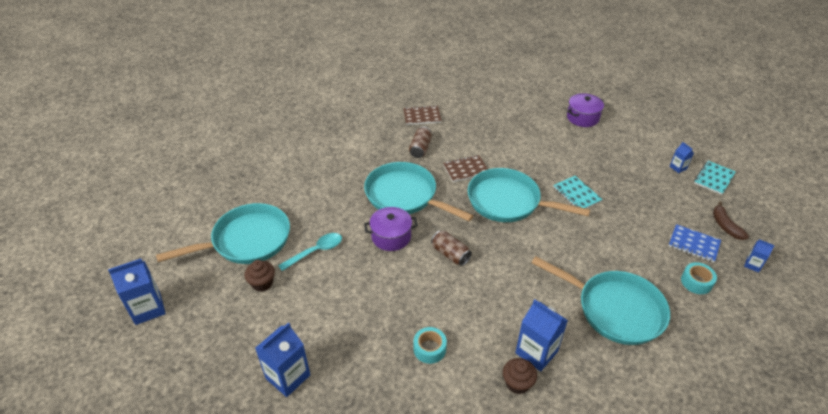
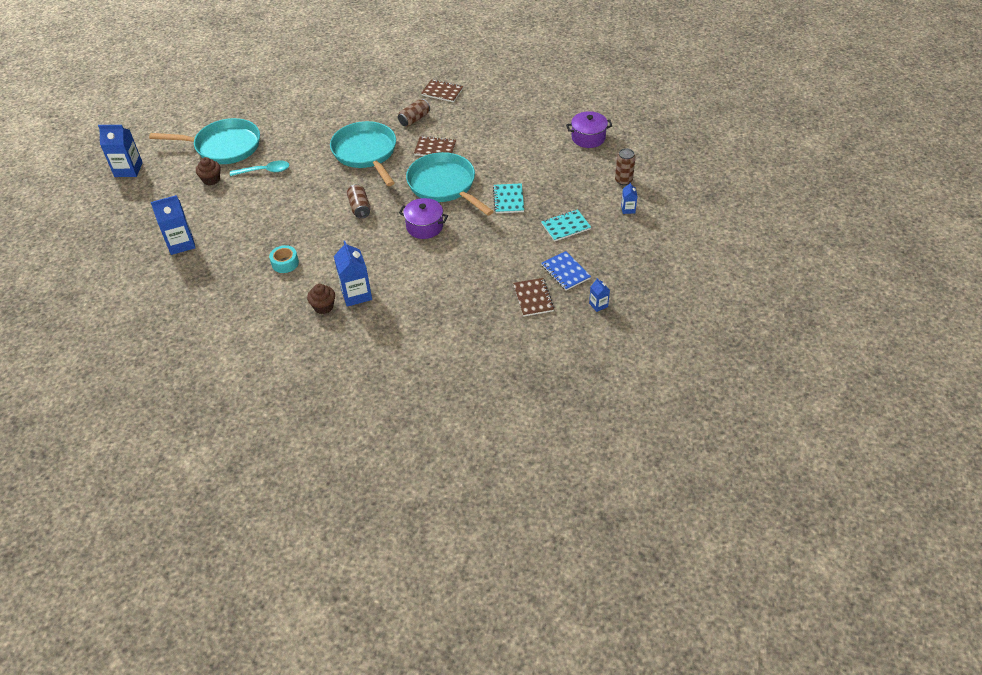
camera: 30 degrees right, 5 degrees up
(391, 237) = (327, 180): purple pot -> purple pot (424, 226)
(614, 309) = (444, 290): turquoise pan -> none
(648, 144) = (623, 180): none -> brown can
(696, 282) = (533, 298): turquoise tape -> brown notebook
(714, 178) = (651, 229): turquoise notebook -> turquoise notebook (565, 226)
(725, 226) = (612, 269): brown banana -> none

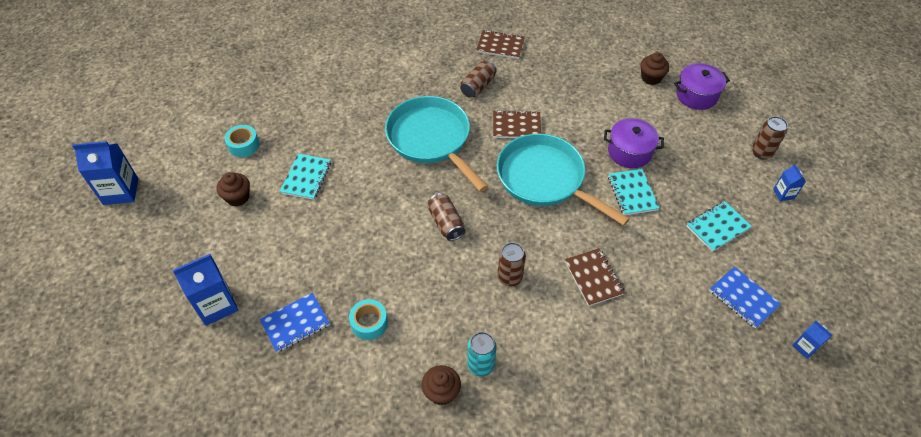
camera: 10 degrees left, 5 degrees up
(223, 146) = (243, 145): turquoise pan -> turquoise tape
(233, 259) = (295, 323): none -> blue notebook
(265, 171) = (306, 178): turquoise spoon -> turquoise notebook
(356, 294) = (480, 365): blue carton -> turquoise can
(395, 245) = (509, 277): none -> brown can
(424, 226) = (539, 244): purple pot -> purple pot (629, 152)
(533, 298) = (718, 345): brown notebook -> brown notebook (593, 278)
(556, 123) = (651, 78): none -> brown cupcake

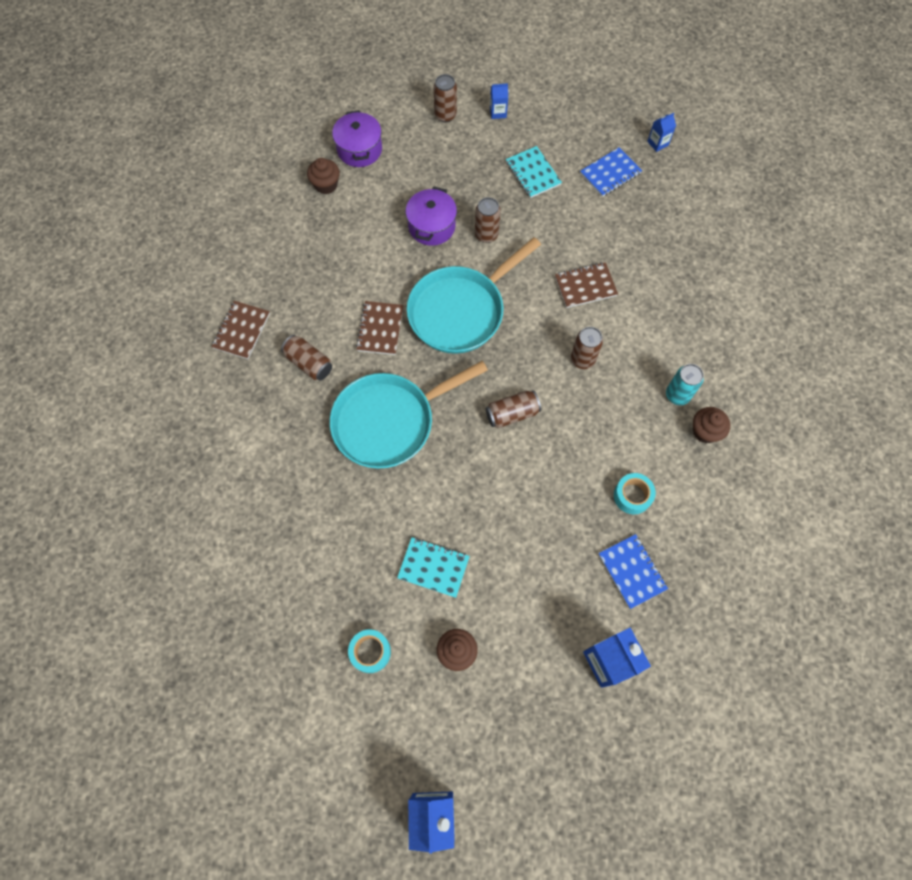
camera: 85 degrees left, 15 degrees up
(632, 193) = (486, 235): turquoise notebook -> brown can

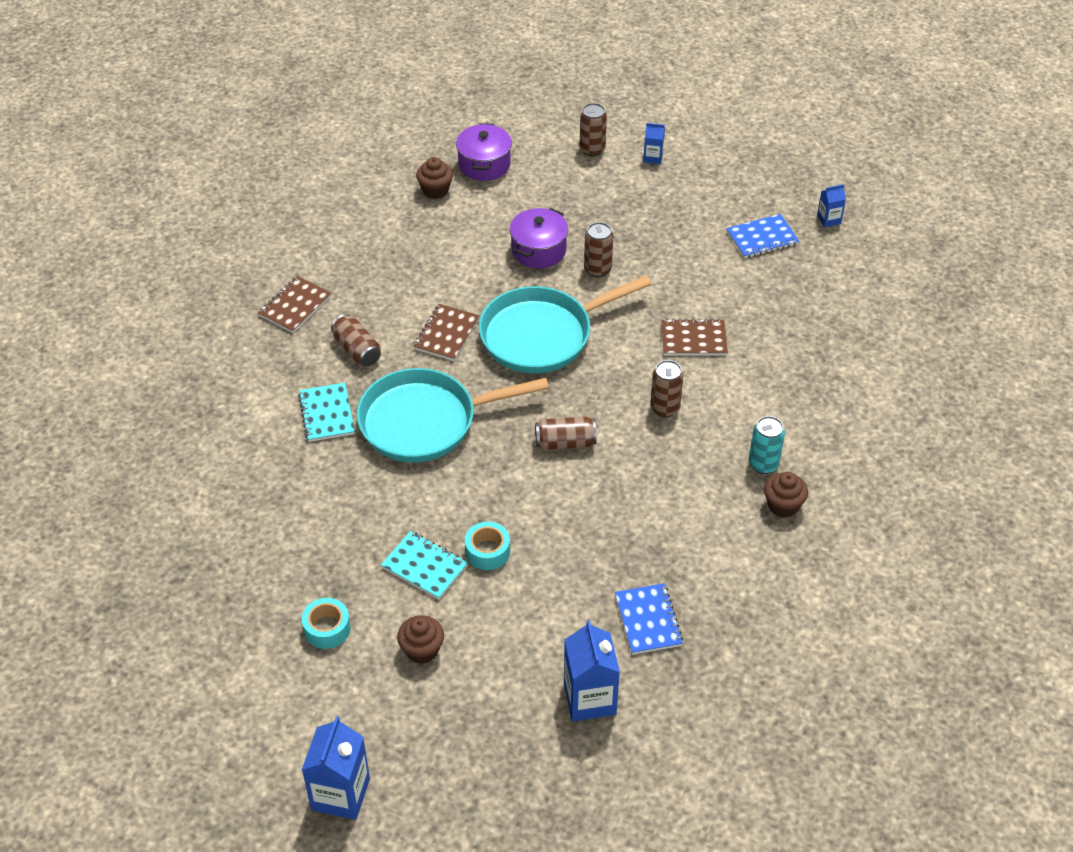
camera: 15 degrees right, 20 degrees down
(533, 173) = (672, 222): turquoise notebook -> turquoise notebook (327, 414)
(632, 496) = (675, 549): turquoise tape -> turquoise tape (487, 551)

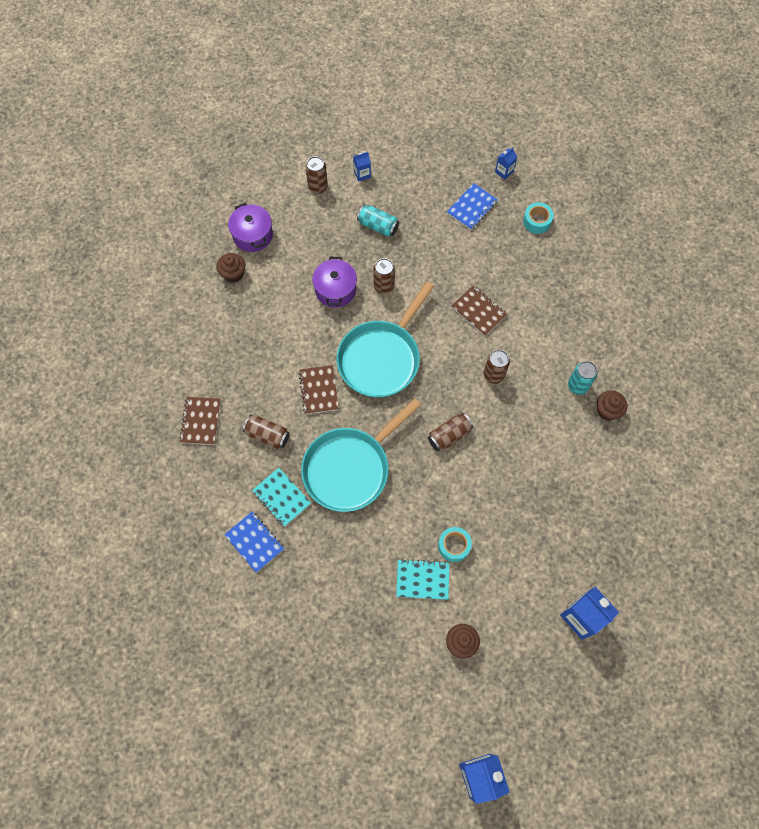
camera: 30 degrees left, 20 degrees up
(327, 628) = (392, 662): turquoise tape -> turquoise tape (537, 221)
(634, 211) = (378, 226): none -> turquoise can
(648, 620) = (580, 540): blue notebook -> blue notebook (254, 542)
(693, 339) = (478, 311): brown notebook -> brown notebook turned 75 degrees clockwise

